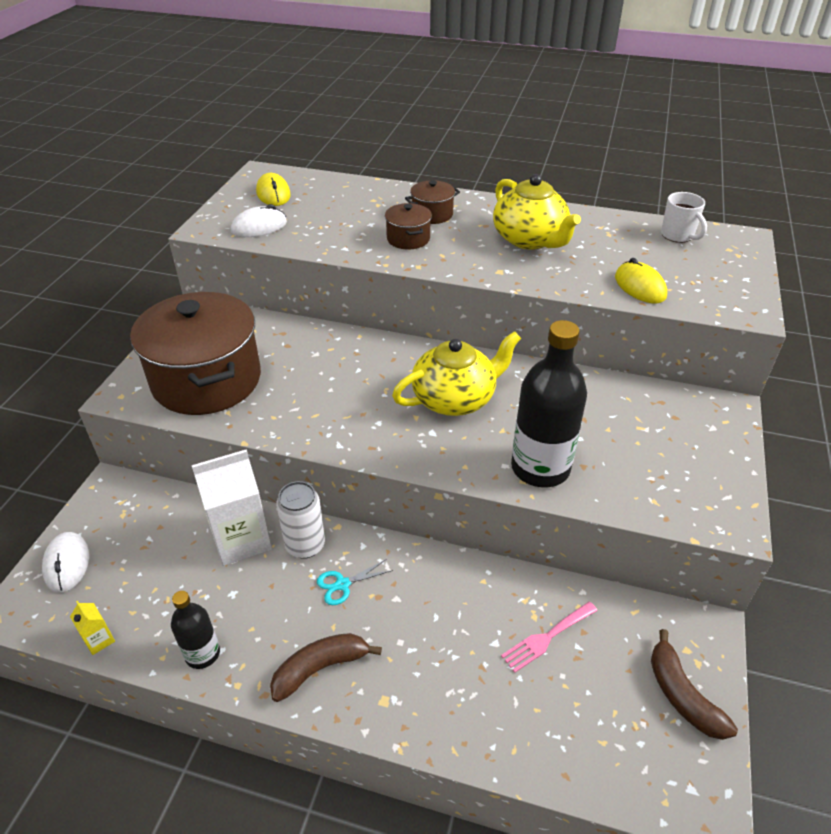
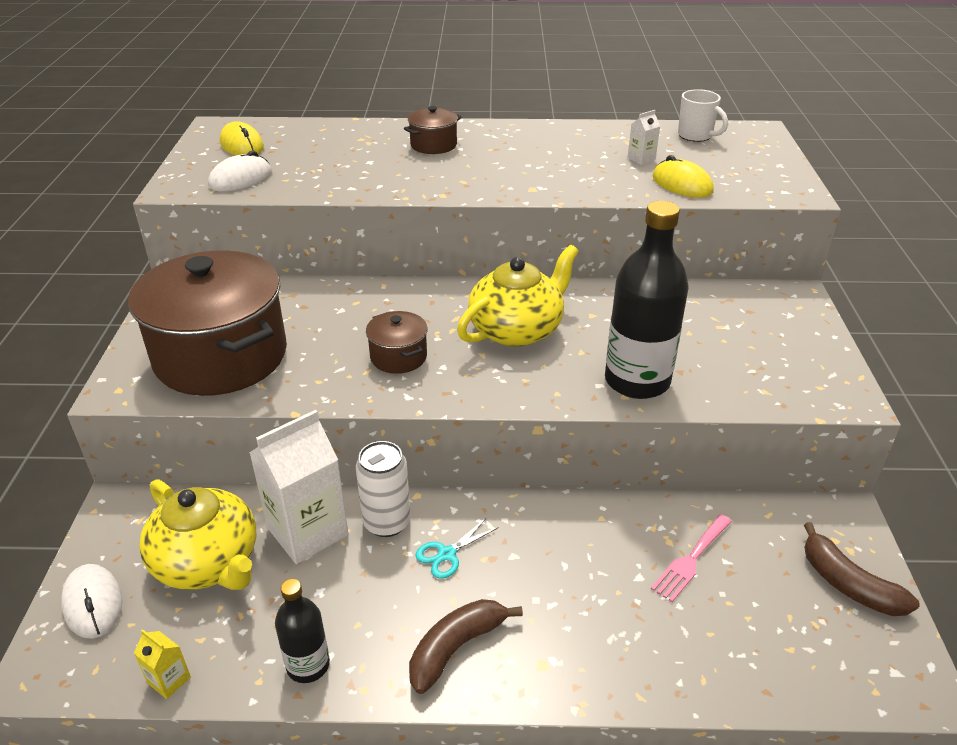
camera: 15 degrees left, 5 degrees down
(408, 239) = (418, 171): brown pot -> brown pot (398, 357)
(530, 239) = (549, 156): yellow teapot -> yellow teapot (208, 562)
(613, 254) = (641, 159): none -> white carton

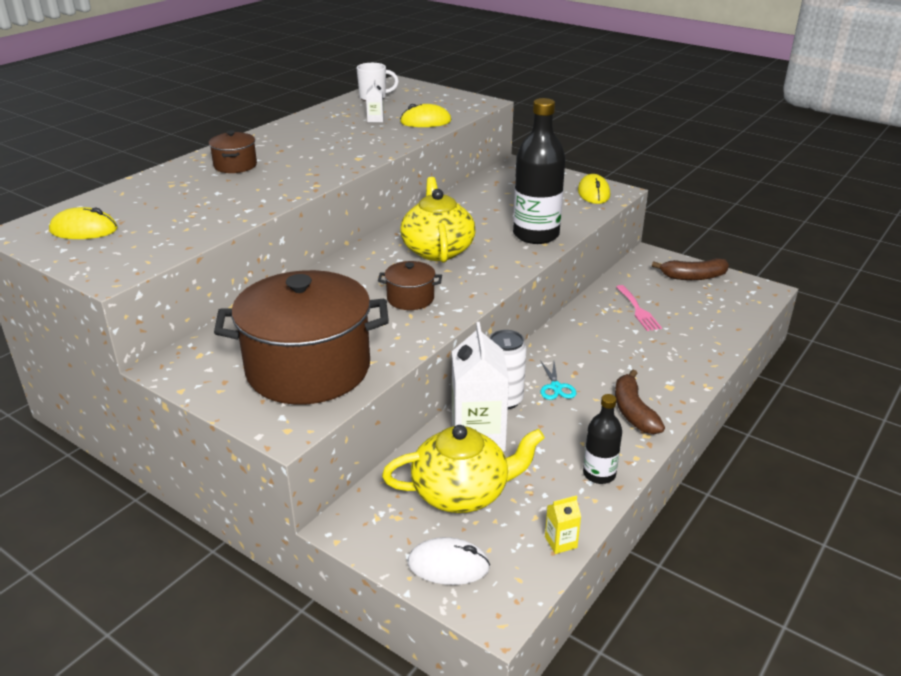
camera: 55 degrees left, 5 degrees down
(240, 179) = (150, 245): white mouse -> none
(812, 382) = (593, 193): none -> yellow mouse

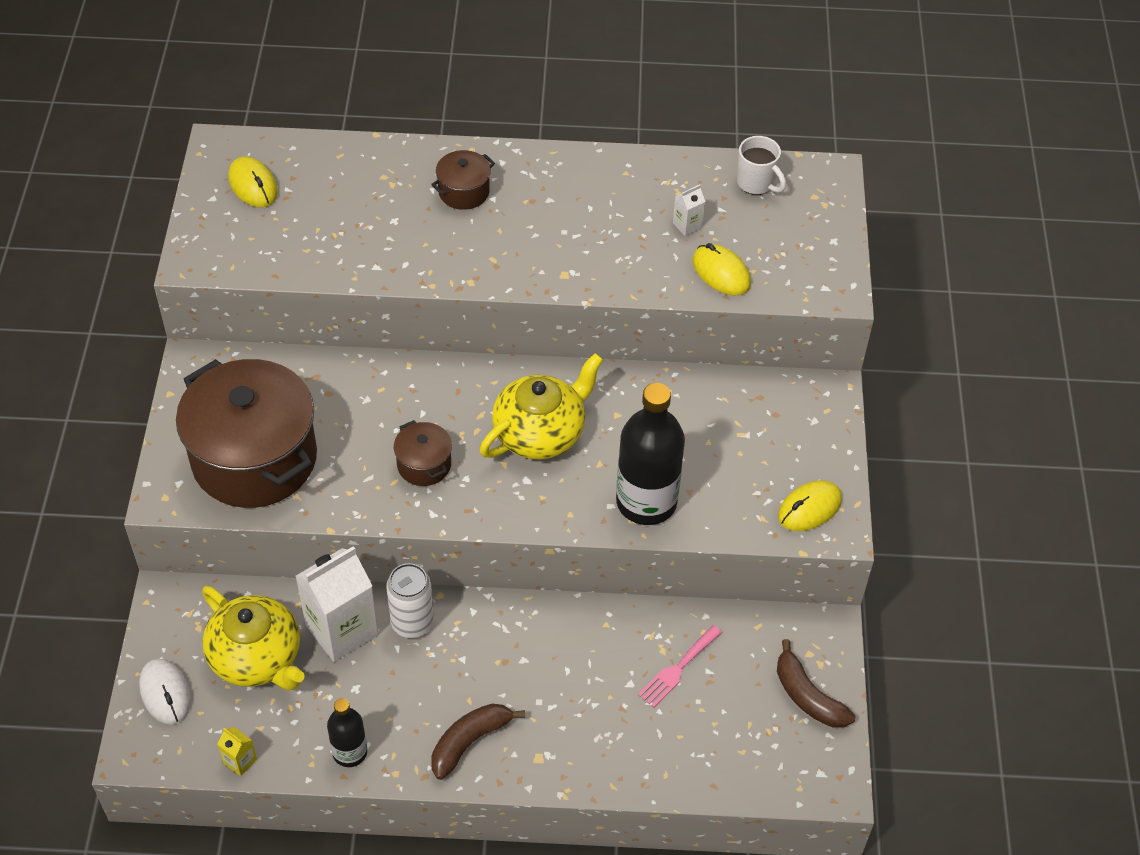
camera: 55 degrees right, 20 degrees up
(556, 387) = (465, 656): turquoise scissors -> none

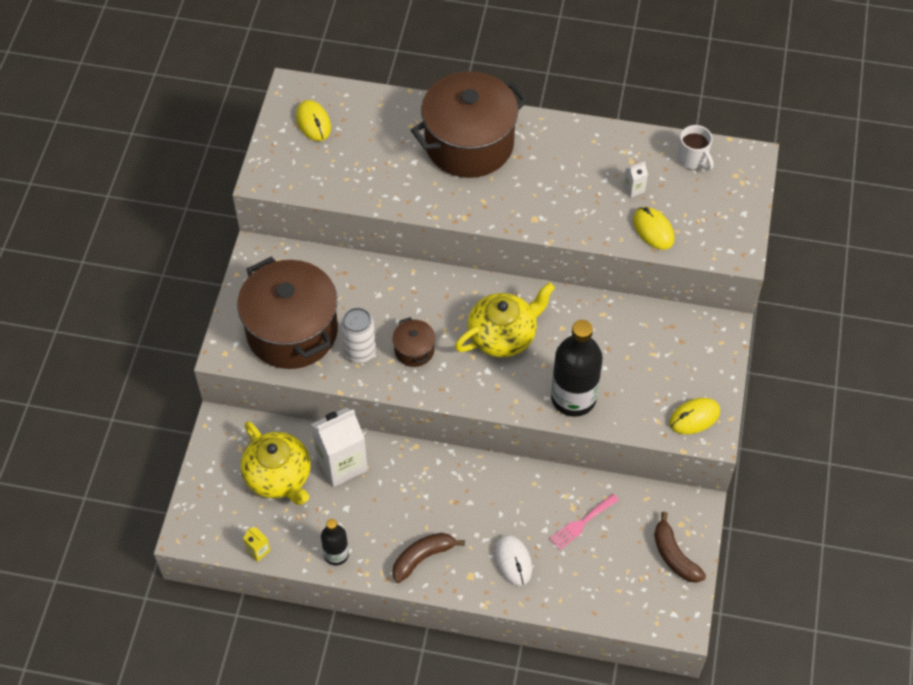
camera: 10 degrees right, 5 degrees up
(165, 693) = (211, 494): white mouse -> white mouse (513, 561)
(412, 623) = (393, 464): white can -> white can (360, 351)
(464, 192) = (469, 144): brown pot -> brown pot, size x2.31

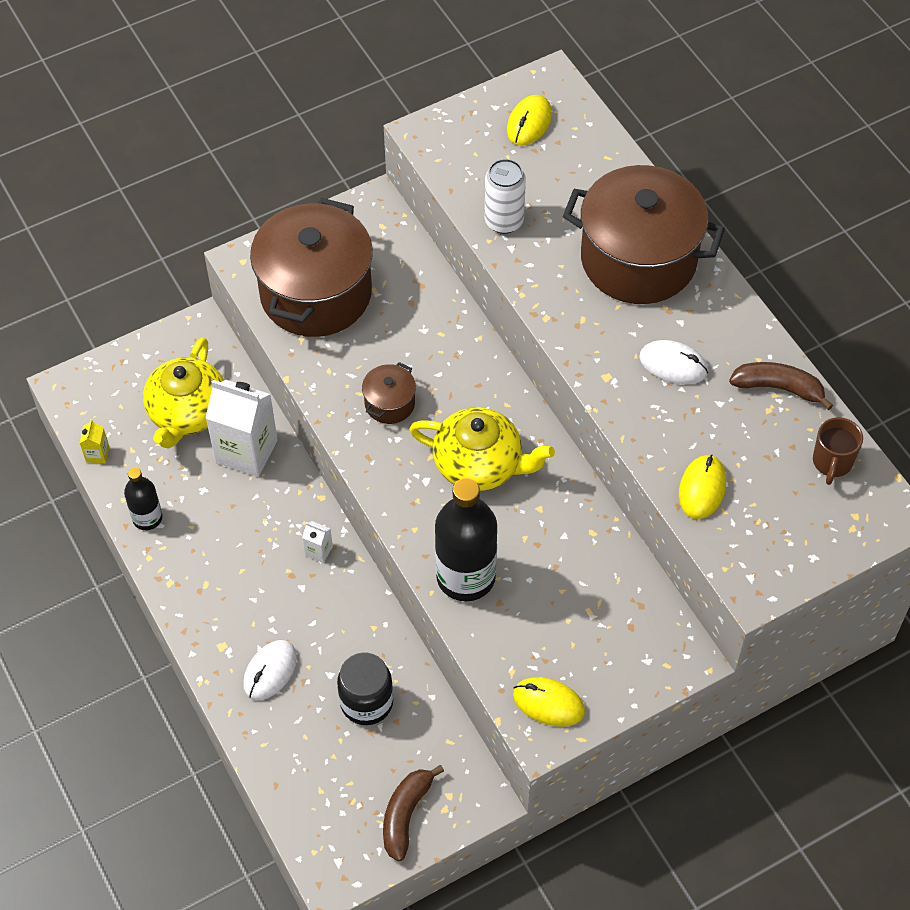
camera: 50 degrees right, 0 degrees up
(360, 351) = (345, 362): white can -> white can (504, 221)
(423, 557) = (206, 591): brown banana -> brown banana (779, 388)
(558, 182) = (673, 364): none -> white mouse
(581, 523) = (366, 702): pink fork -> black jar
(634, 189) = (736, 436): white carton -> white carton (318, 551)
(693, 160) = (832, 463): white mug -> brown mug

